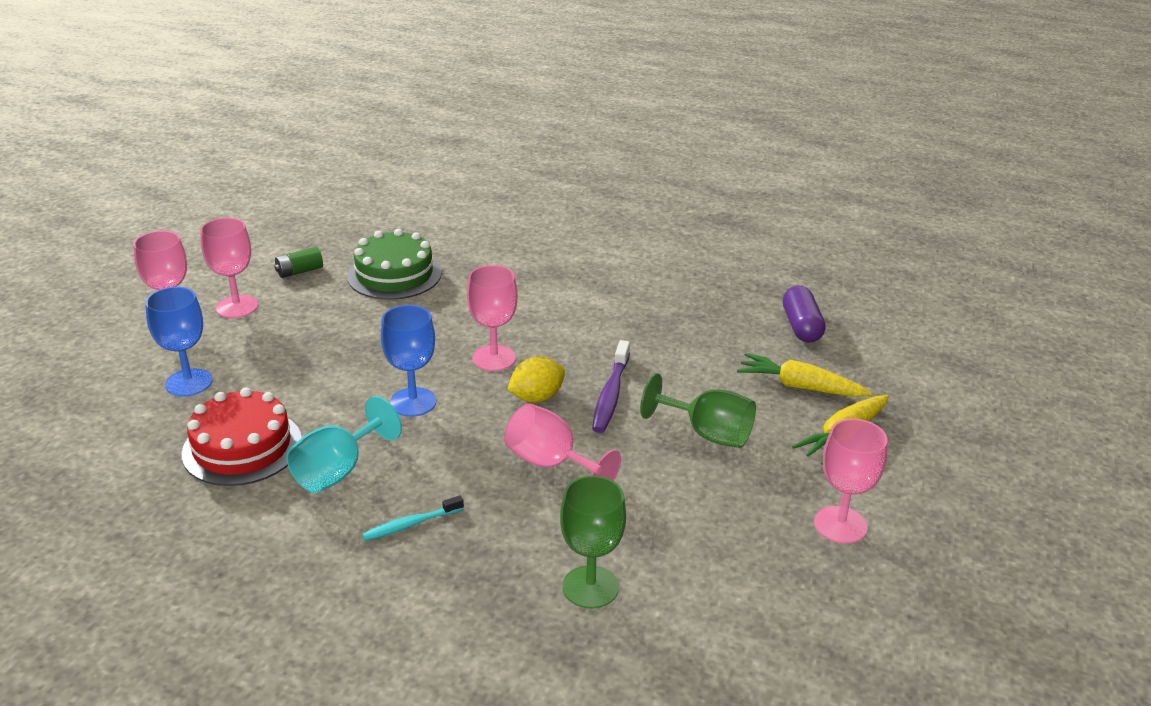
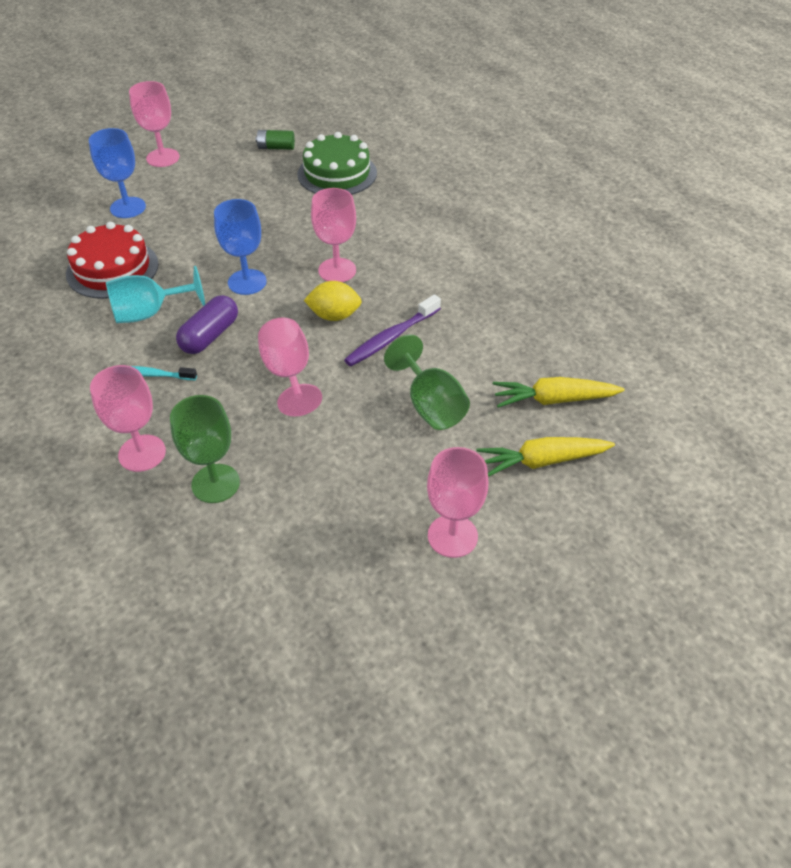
camera: 35 degrees right, 15 degrees up
(237, 307) = (210, 161): pink goblet -> pink goblet (142, 453)
(800, 387) = (554, 400): yellow carrot -> yellow carrot turned 60 degrees counterclockwise
(801, 326) = (617, 345): purple capsule -> purple capsule (210, 336)

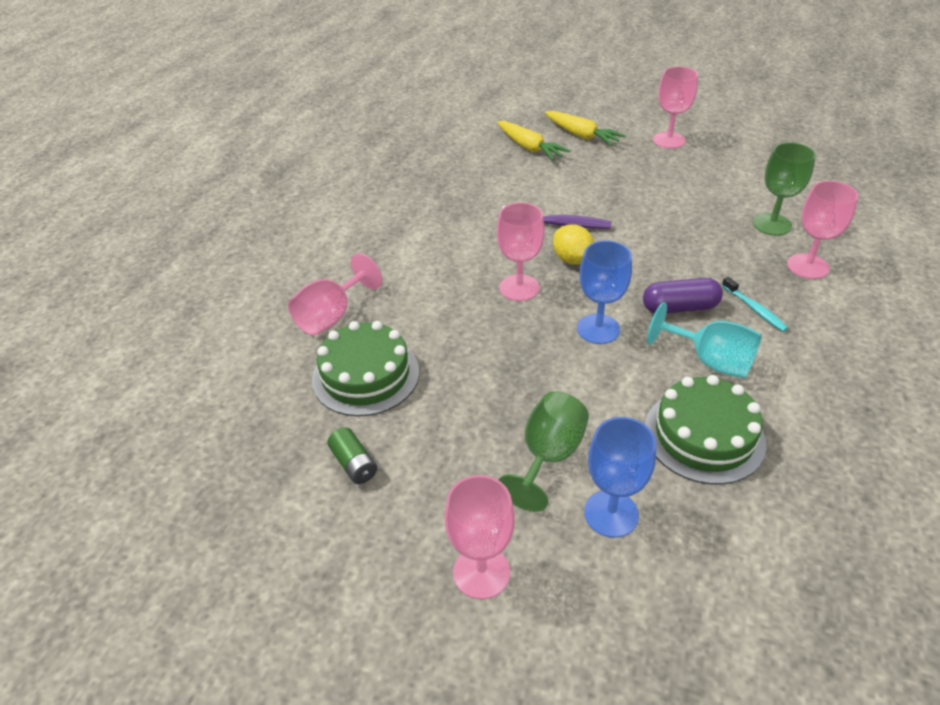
camera: 125 degrees left, 5 degrees down
(112, 269) = (704, 435): red cake -> green cake
(289, 374) = (655, 247): pink goblet -> pink goblet (332, 316)
(430, 405) = (595, 183): green goblet -> green goblet (548, 456)

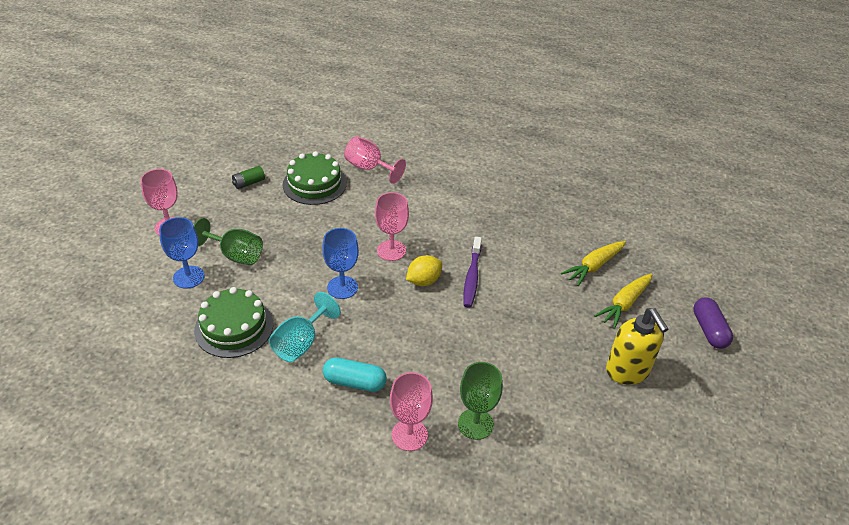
camera: 85 degrees right, 0 degrees up
(669, 140) = (627, 371): pink goblet -> yellow soap dispenser
(679, 307) = (361, 336): purple capsule -> purple capsule (709, 330)
(754, 309) = (354, 382): turquoise toothbrush -> turquoise capsule

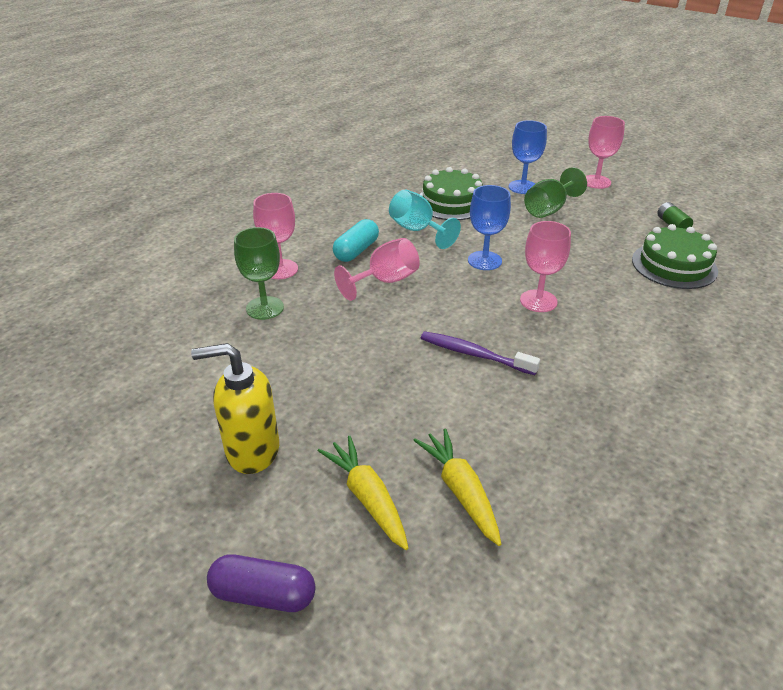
camera: 110 degrees right, 5 degrees down
(369, 168) = (716, 311): pink goblet -> pink goblet (385, 281)
(423, 281) = (478, 315): yellow lemon -> none

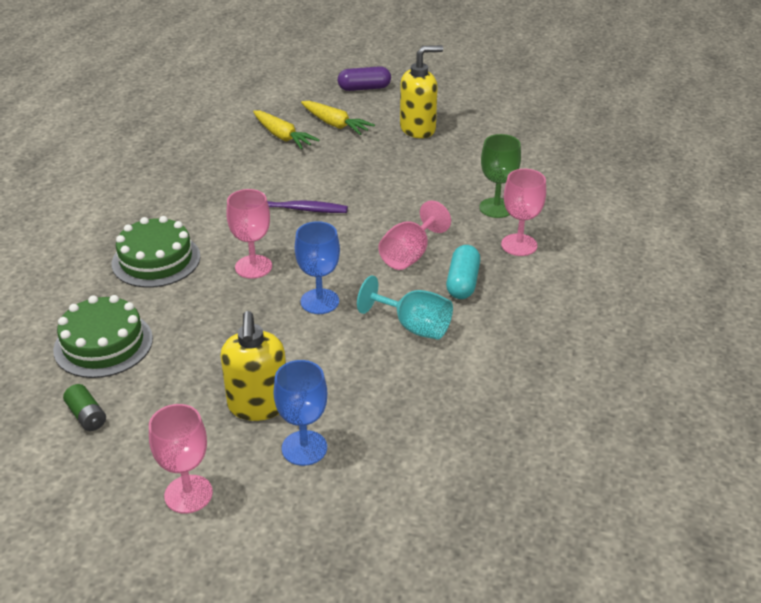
camera: 160 degrees right, 0 degrees up
(451, 202) = (395, 386): green cake -> green cake (156, 260)
(549, 209) = (258, 405): green goblet -> yellow soap dispenser

